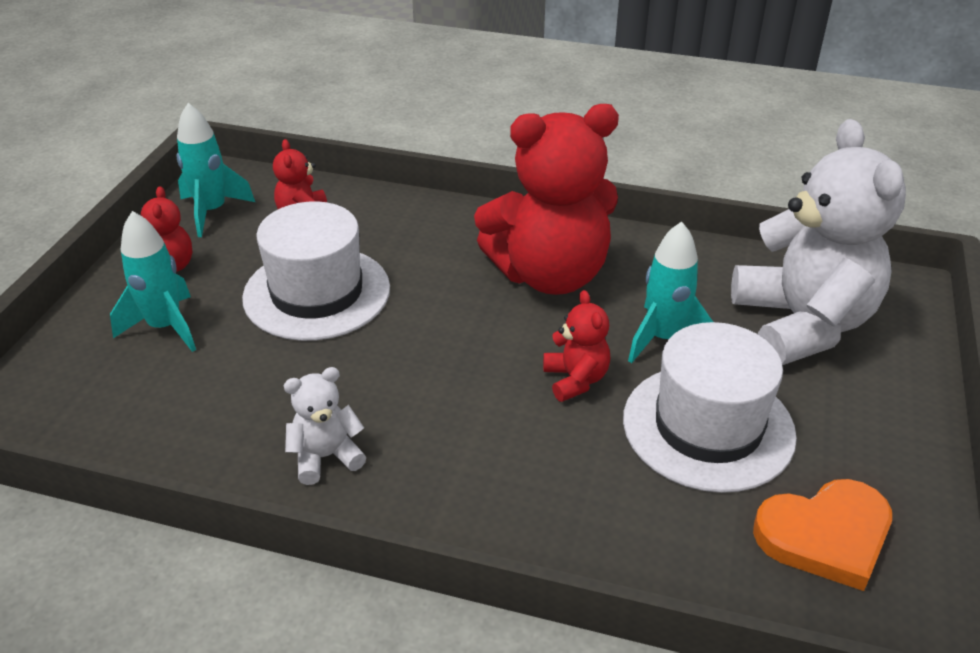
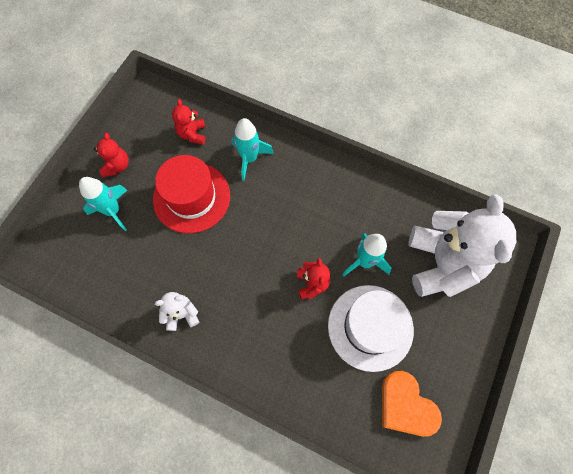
camera: 10 degrees right, 30 degrees up
(212, 211) = (144, 122): turquoise rocket -> turquoise rocket (249, 158)
(317, 293) = (191, 197): white hat -> red hat
(550, 275) = (316, 203): red teddy bear -> none
(825, 535) = (406, 405): orange heart -> orange heart turned 60 degrees clockwise

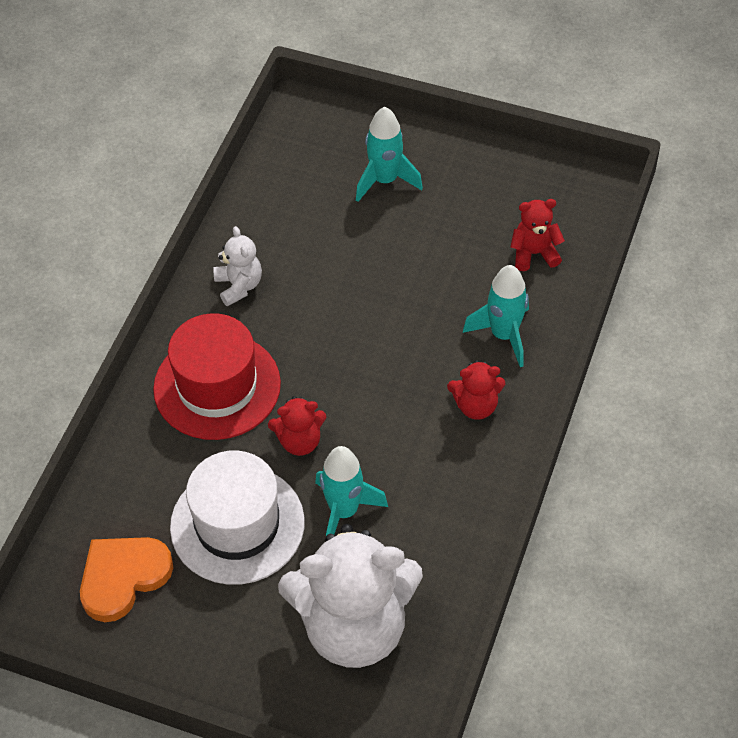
camera: 85 degrees right, 15 degrees down
(117, 166) = (459, 171): red teddy bear -> red teddy bear (476, 406)
(191, 197) = (421, 269): red hat -> red hat (217, 386)

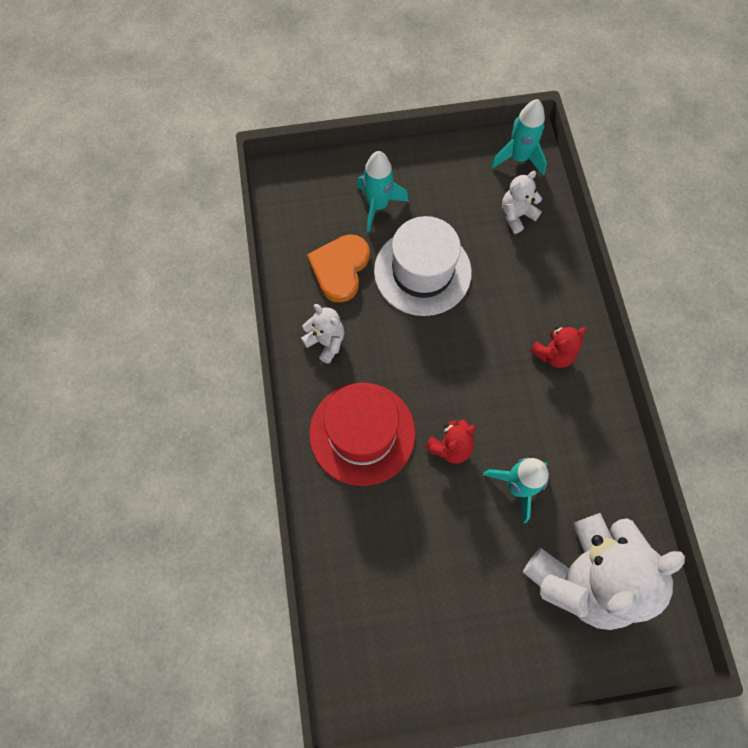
camera: 30 degrees left, 15 degrees up
(123, 577) = (393, 631): orange heart -> orange heart (340, 269)
(237, 524) = (449, 539): white hat -> white hat (422, 271)
(504, 335) = (536, 289): turquoise rocket -> turquoise rocket (518, 158)
(534, 253) = (516, 215): red teddy bear -> white teddy bear

